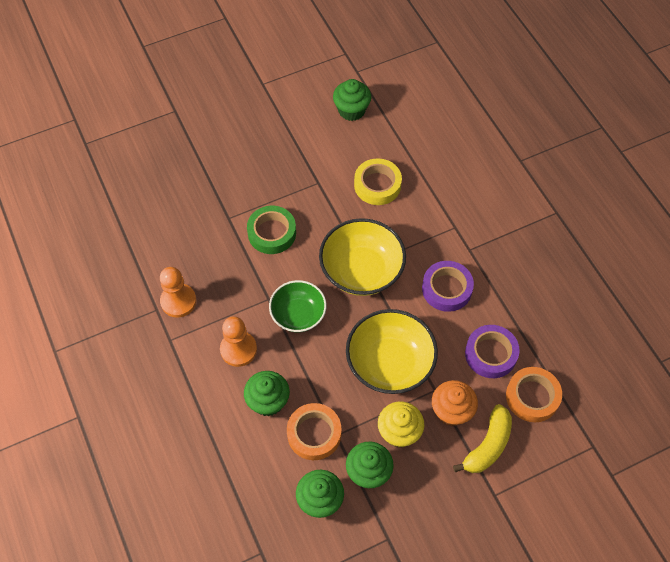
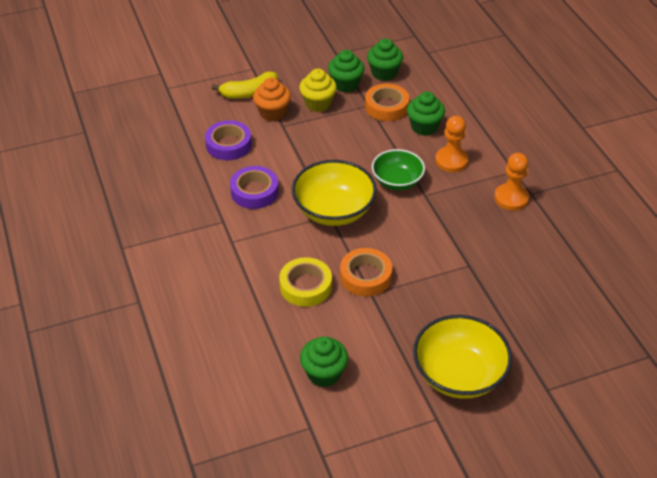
camera: 175 degrees left, 15 degrees down
(272, 233) = (422, 248): green tape -> none
(389, 363) = (318, 144): yellow bowl -> yellow bowl (459, 374)
(488, 445) = (249, 93): yellow banana -> yellow banana turned 150 degrees counterclockwise
(532, 397) = (203, 117): orange tape -> orange tape (365, 276)

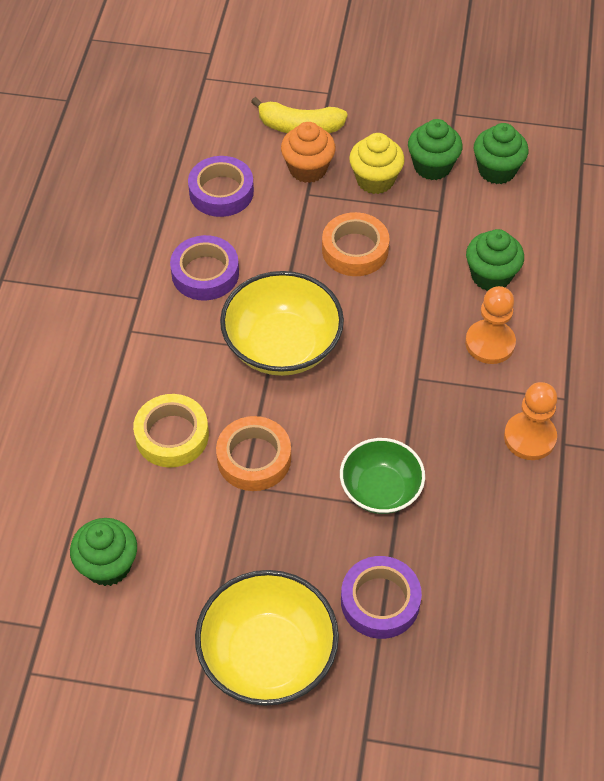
camera: 30 degrees right, 10 degrees up
(386, 107) = (462, 223): orange tape -> orange tape (355, 250)
(397, 181) = (394, 341): green bowl -> green bowl (380, 489)
(498, 316) = (380, 601): none -> purple tape

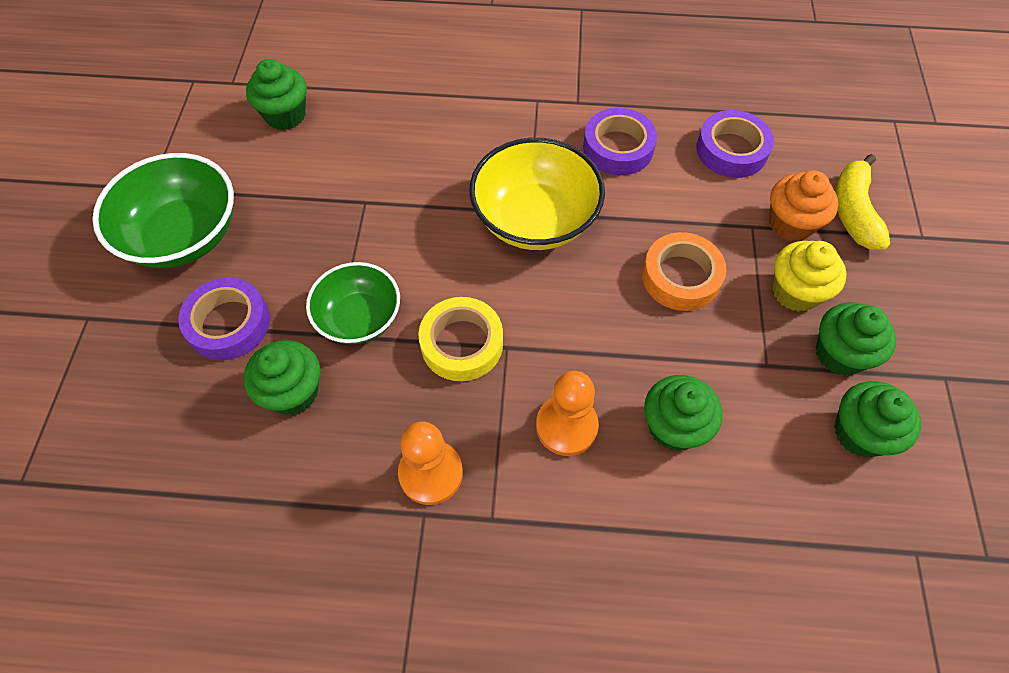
camera: 85 degrees right, 5 degrees up
(172, 435) = (420, 143): yellow tape -> yellow tape (462, 344)
(254, 458) = (396, 207): orange tape -> none
(268, 655) = (183, 235): yellow bowl -> green bowl
(454, 541) = (293, 392): none -> green cupcake

